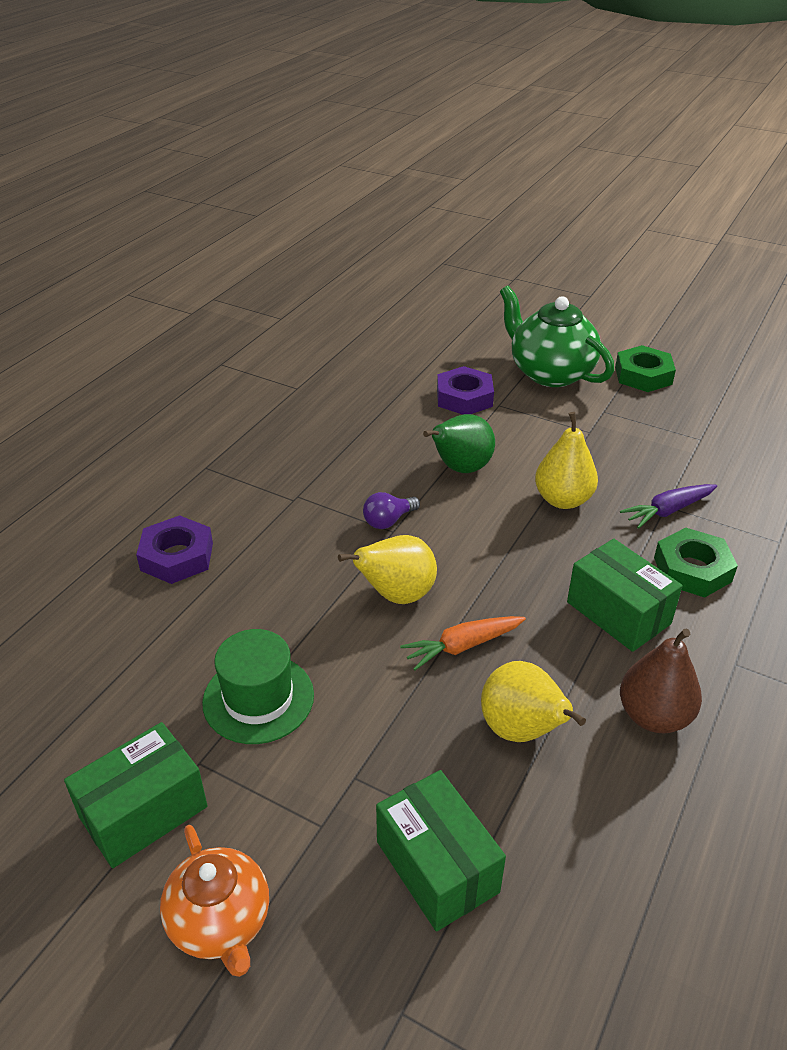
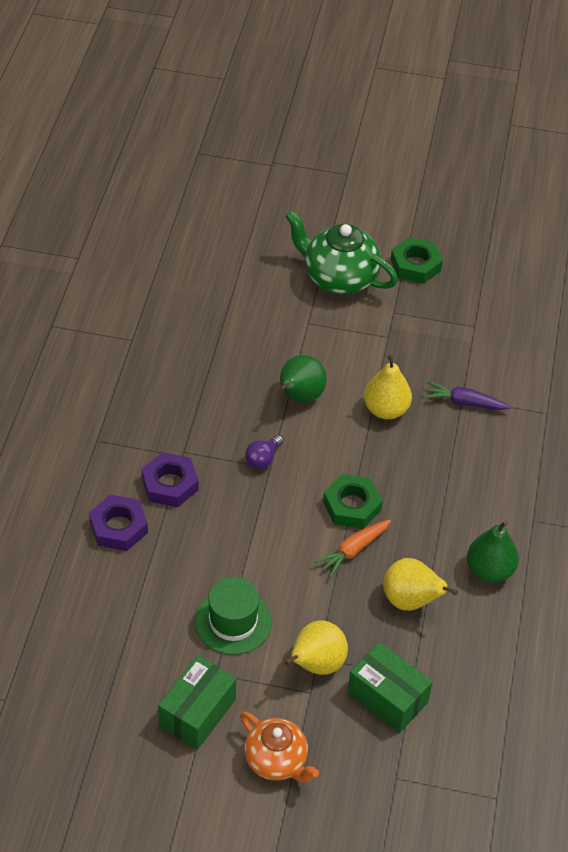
camera: 20 degrees left, 10 degrees up
(396, 595) = (294, 521): yellow pear -> yellow pear (316, 664)
(464, 397) = (277, 321): purple nut -> purple nut (170, 484)
(618, 613) = (449, 499): green box -> none
(653, 716) = (489, 570): brown pear -> green pear
(668, 511) = (464, 402): purple carrot -> purple carrot turned 60 degrees clockwise
(692, 569) = (492, 451): green nut -> green nut (352, 506)

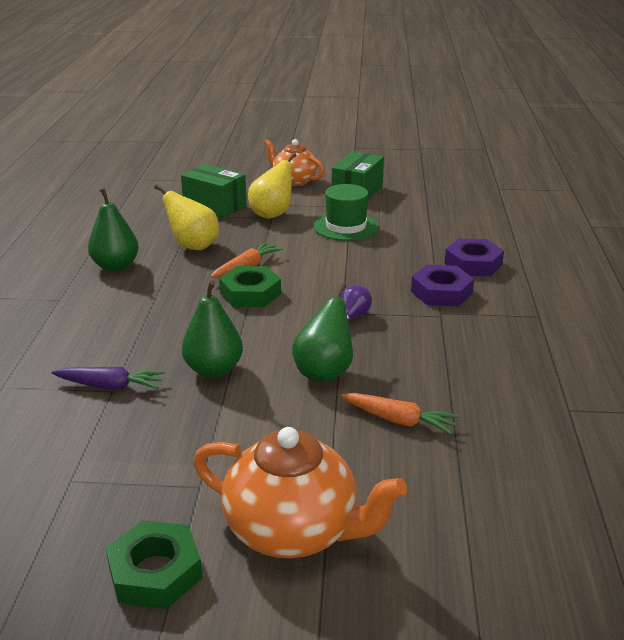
camera: 175 degrees right, 20 degrees down
(256, 345) = (398, 420): none -> orange carrot
(339, 278) = (294, 531): green teapot -> orange teapot
(386, 410) = (213, 370): yellow pear -> green pear

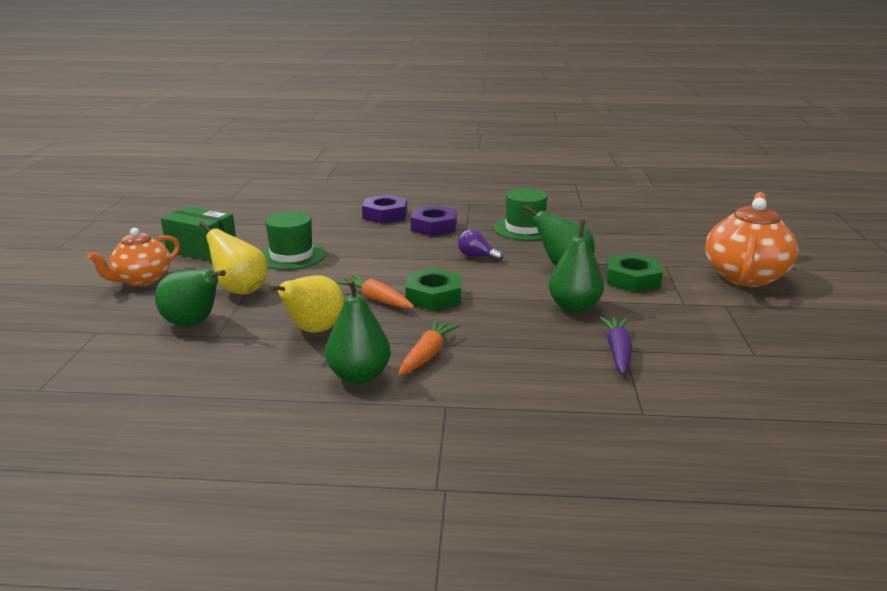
camera: 90 degrees left, 5 degrees down
(155, 572) = (816, 314): green nut -> green nut (632, 279)
(215, 205) = (193, 324): green box -> green pear
(398, 420) = (614, 246): orange carrot -> orange carrot (427, 355)
(449, 352) = (524, 229): none -> green hat

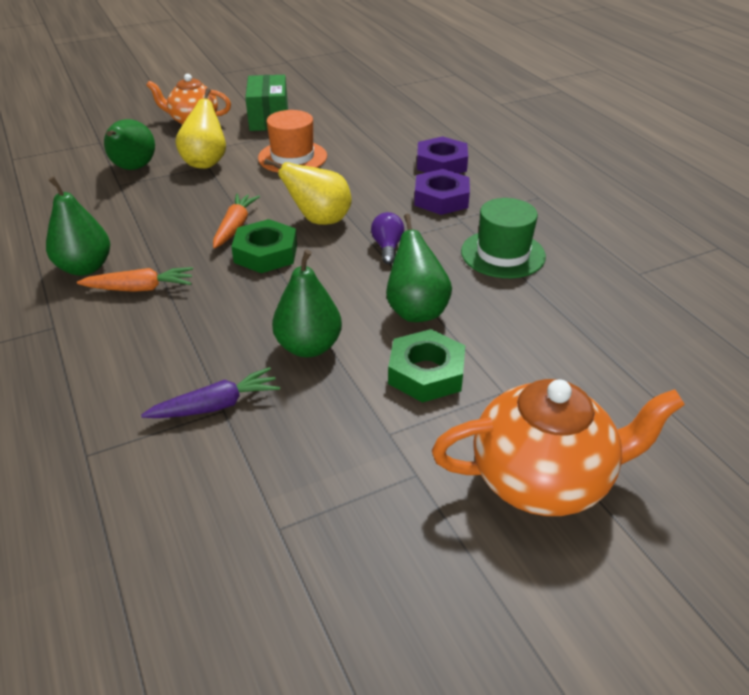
camera: 60 degrees right, 15 degrees up
(291, 256) = (292, 157): green hat -> orange hat
(313, 330) = (153, 219): yellow pear -> yellow pear (319, 220)

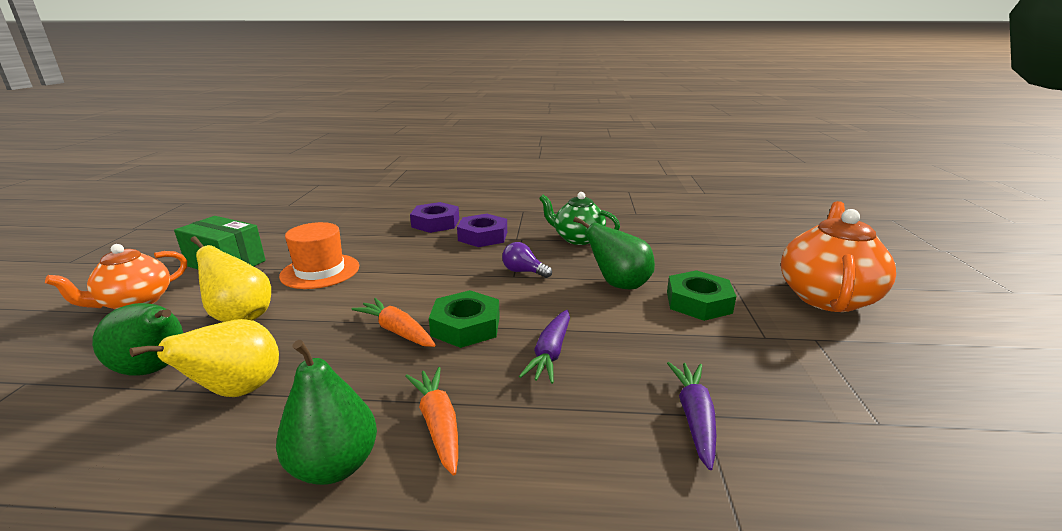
camera: 60 degrees left, 15 degrees down
(139, 288) = (438, 425): orange carrot -> orange carrot turned 45 degrees counterclockwise
(257, 307) = (550, 353): none -> purple carrot
(308, 347) = (633, 342): green pear -> none
(319, 220) = (446, 287): yellow pear -> yellow pear (238, 391)
(503, 254) = (577, 239): green hat -> green teapot

